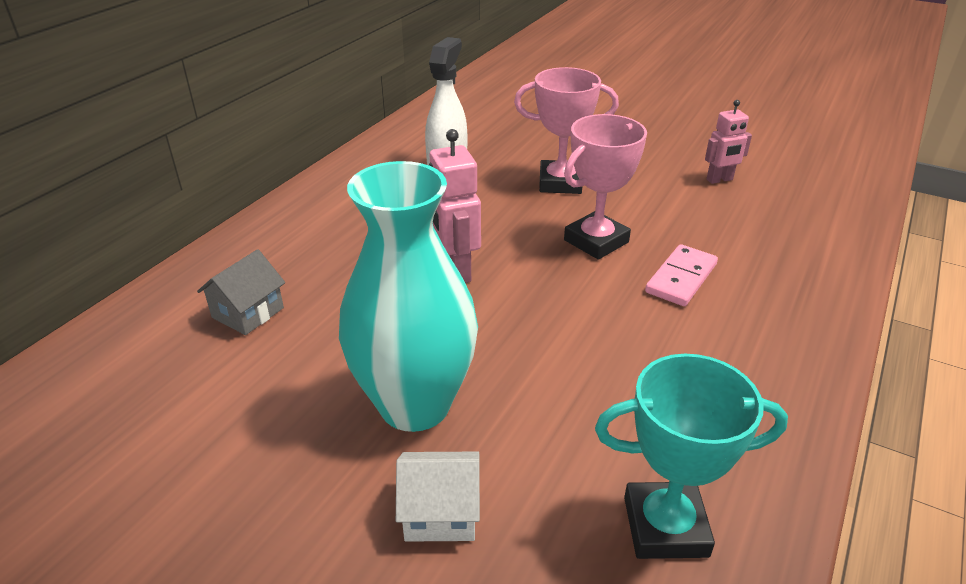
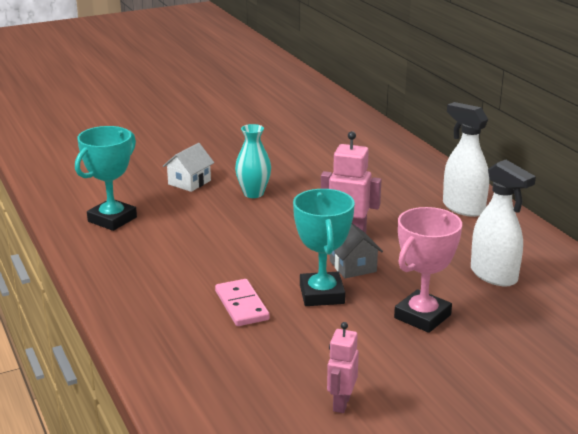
camera: 125 degrees right, 10 degrees down
(248, 313) = (377, 174): grey house -> grey house (353, 266)
(309, 221) = (463, 208): none -> white spray bottle
(415, 405) = (253, 193): turquoise vase -> turquoise vase, size x0.52
(596, 241) = (322, 294): pink trophy -> turquoise trophy

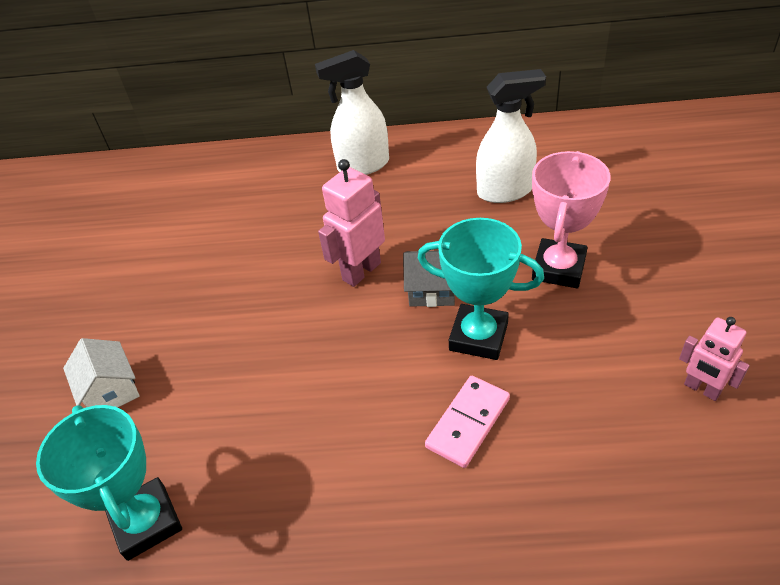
camera: 60 degrees left, 20 degrees up
(242, 305) = (468, 423): pink domino -> pink domino turned 60 degrees counterclockwise
(253, 193) = (198, 328): turquoise vase -> none
(422, 316) = (558, 268): pink trophy -> pink trophy turned 45 degrees clockwise

